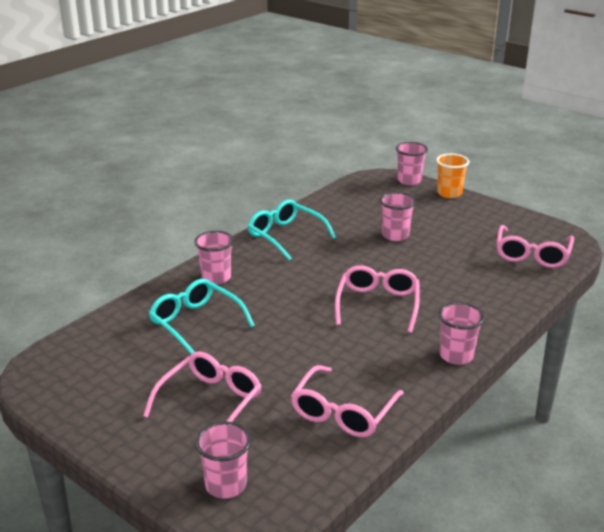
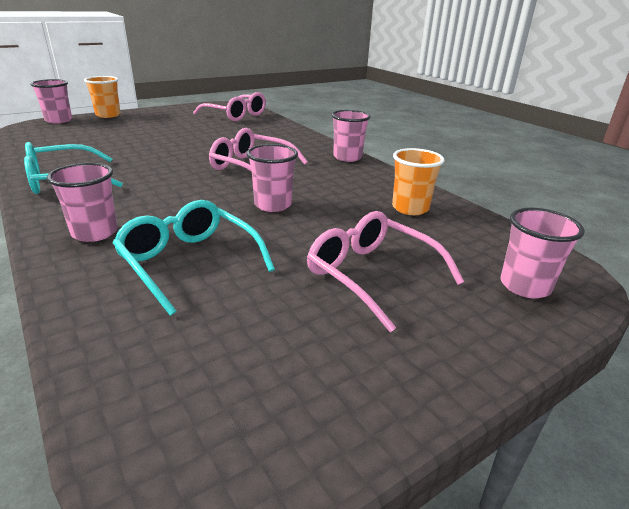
camera: 75 degrees left, 0 degrees up
(196, 323) = (189, 262): turquoise glasses -> turquoise glasses turned 75 degrees clockwise
(343, 412) = (410, 208): pink glasses -> orange cup
(395, 235) = (145, 141): pink cup -> pink cup (273, 205)

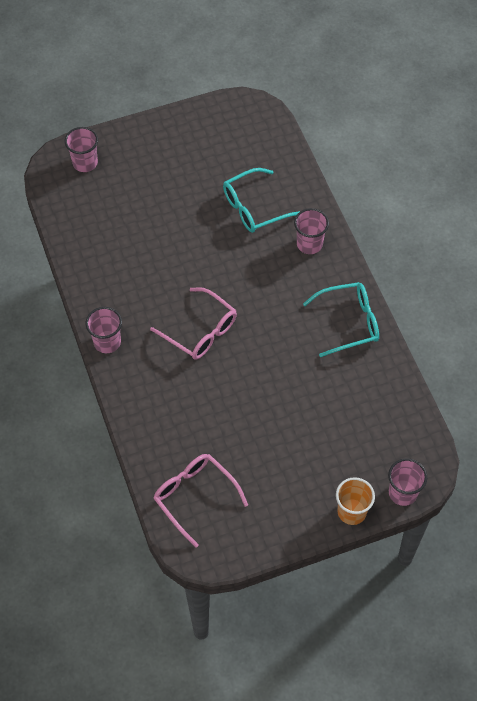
camera: 165 degrees left, 30 degrees up
(189, 262) = (254, 208): turquoise glasses -> turquoise glasses turned 90 degrees clockwise
(273, 205) = (196, 263): pink cup -> none
(371, 275) = (160, 183): pink glasses -> none
(410, 208) = (100, 245): orange cup -> none

